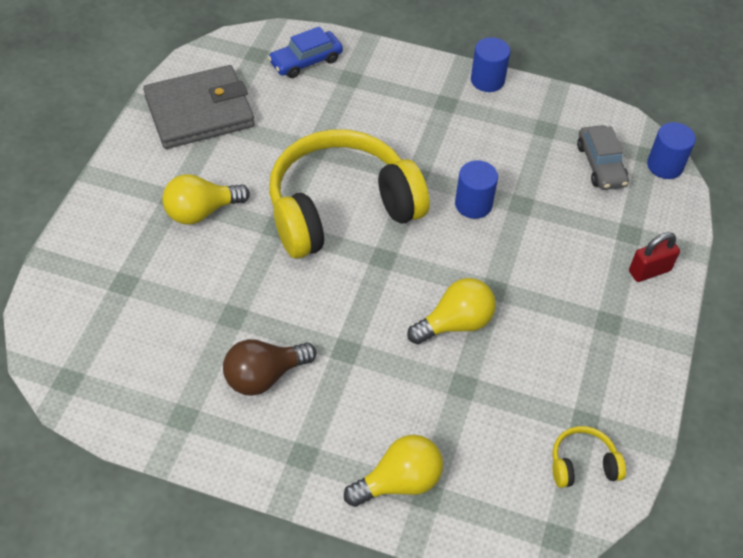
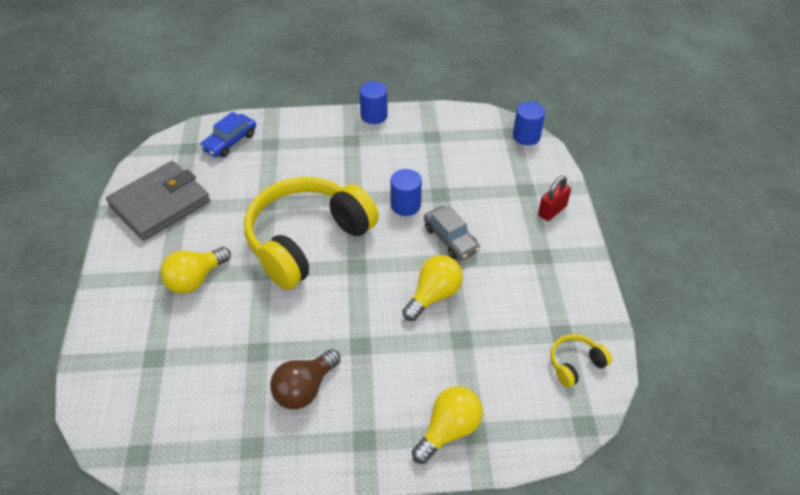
camera: 20 degrees left, 5 degrees down
(600, 165) = (482, 149): grey car -> grey car (450, 239)

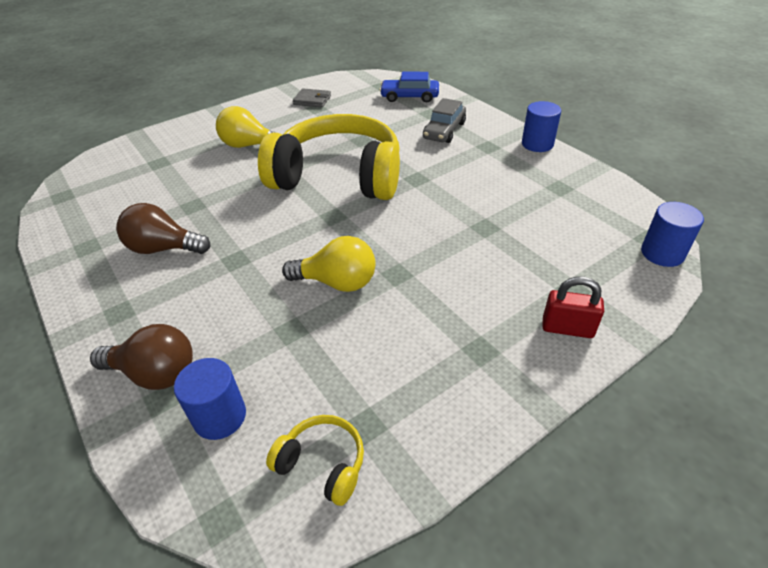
camera: 60 degrees right, 5 degrees down
(160, 204) = (312, 100): grey wallet -> grey wallet, size x0.45
(405, 205) = (442, 211): blue cylinder -> blue cylinder (220, 416)
(449, 430) = (155, 373): yellow light bulb -> brown light bulb
(450, 239) = (428, 261): grey car -> grey car (444, 131)

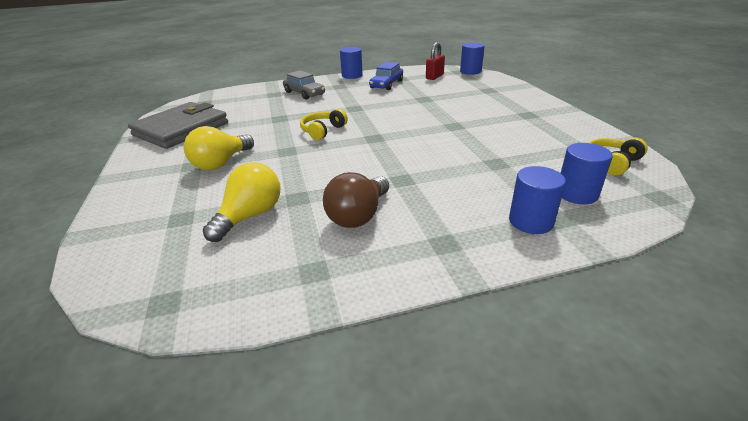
camera: 70 degrees left, 10 degrees down
(155, 373) = (530, 221): brown light bulb -> blue cylinder
(312, 100) = (181, 129): grey wallet -> grey wallet, size x2.24
(337, 282) = (453, 143): yellow light bulb -> yellow light bulb (250, 216)
(338, 176) = (323, 131): yellow headphones -> yellow headphones, size x0.40
(409, 97) = (240, 96): blue car -> blue car (386, 84)
(567, 328) = (516, 96): red padlock -> red padlock (434, 77)

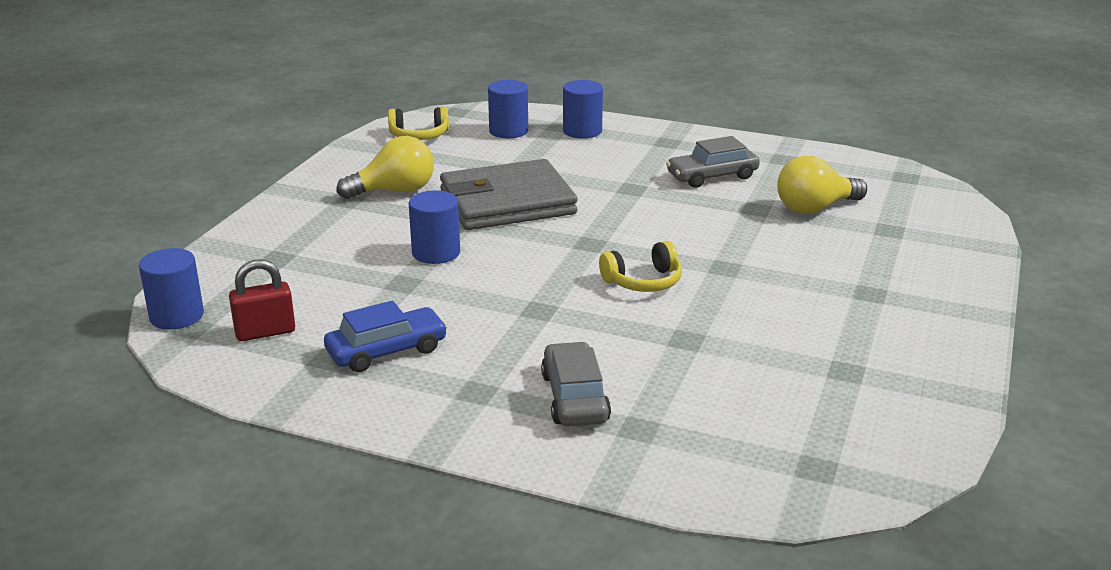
camera: 145 degrees left, 5 degrees down
(181, 129) = (880, 383): grey wallet -> grey wallet (507, 202)
(221, 163) = (826, 281): yellow light bulb -> yellow light bulb (395, 191)
(352, 75) = (395, 422): blue cylinder -> blue cylinder (436, 253)
(358, 216) = (712, 176): brown light bulb -> grey car

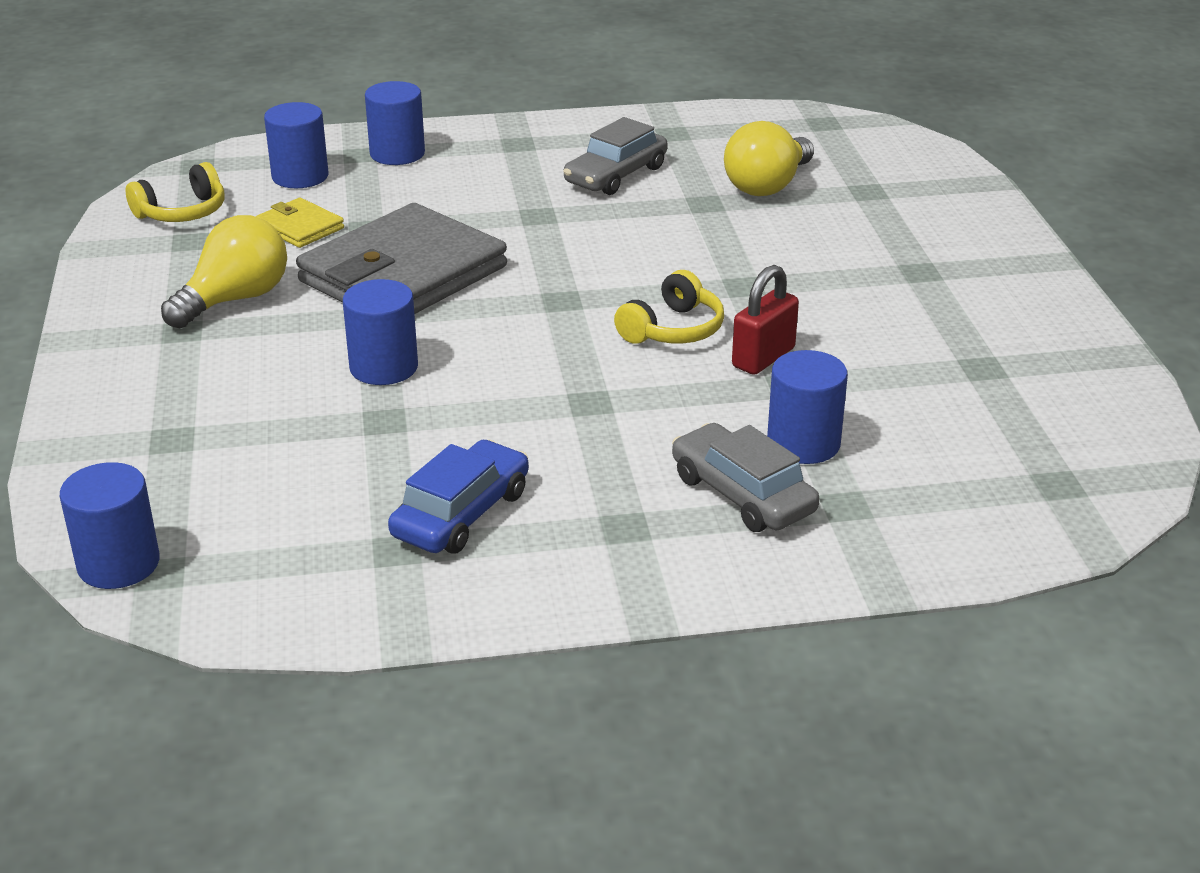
camera: 30 degrees left, 5 degrees up
(265, 332) = (272, 543): red padlock -> red padlock (763, 358)
(476, 160) = (300, 227): none -> yellow wallet
(653, 379) = (803, 443): none -> blue cylinder

